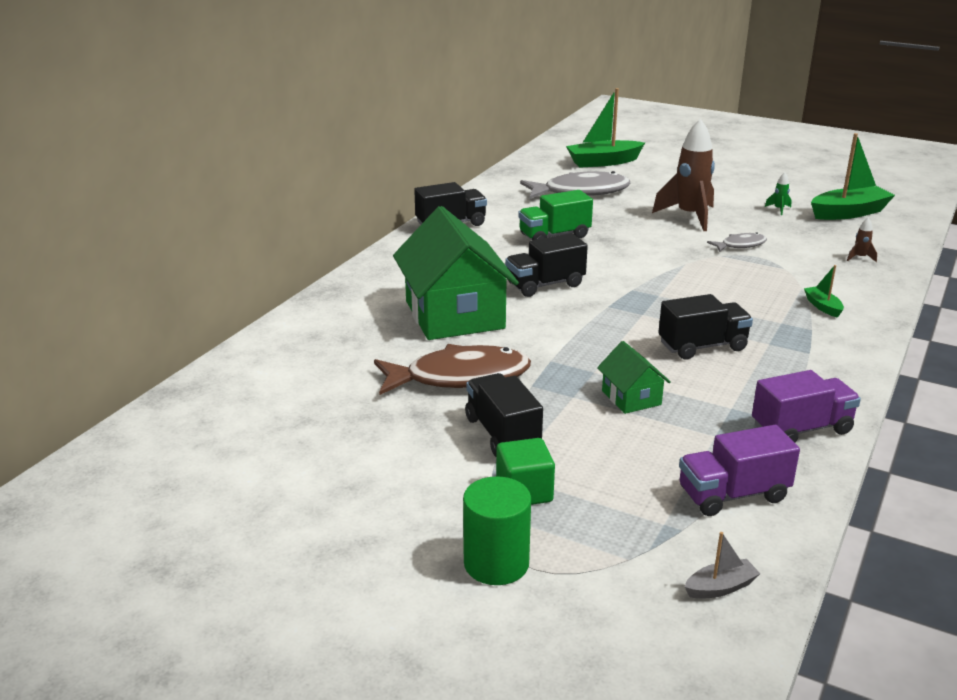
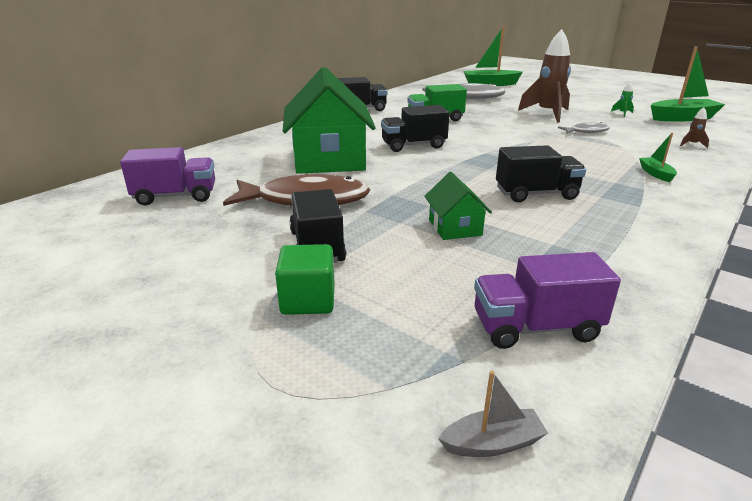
camera: 10 degrees right, 0 degrees up
(496, 563) = (232, 374): green cylinder -> none
(801, 429) = (625, 269): purple truck -> purple truck (176, 196)

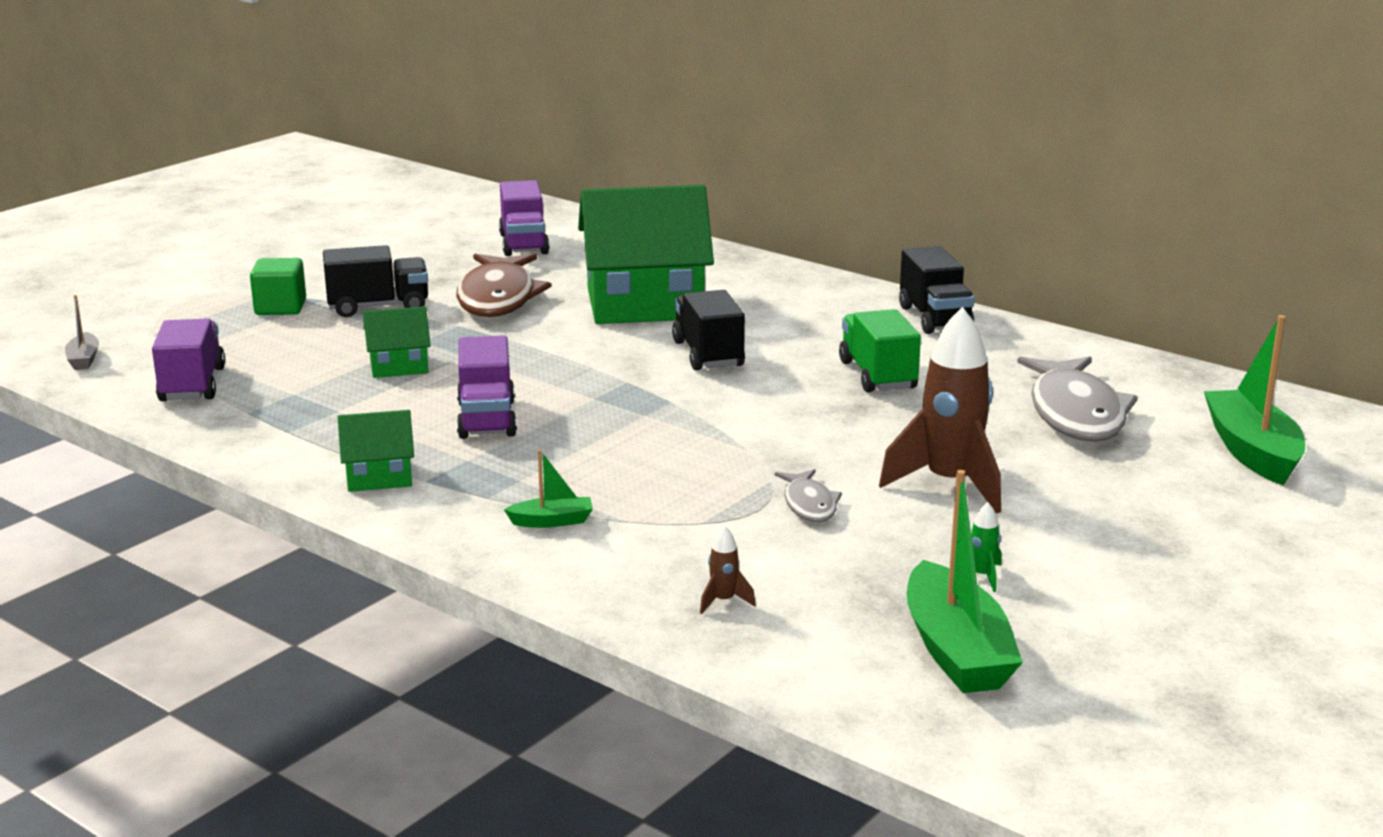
camera: 90 degrees right, 5 degrees down
(536, 194) = (487, 419): black truck -> purple truck
(649, 220) = (379, 476): none -> green house

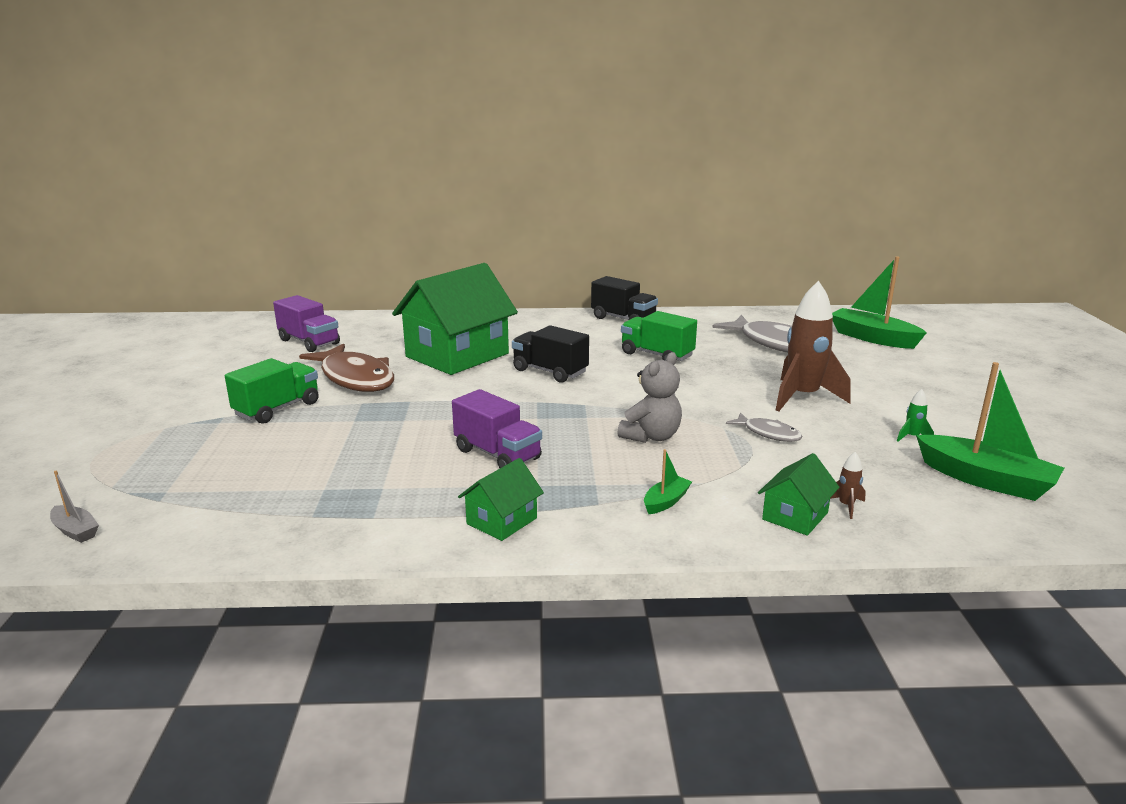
camera: 40 degrees left, 0 degrees up
(192, 385) = (223, 513): purple truck -> none
(280, 307) = (196, 433): green cube -> none
(378, 307) = (277, 409): black truck -> green truck
(398, 366) = (369, 442): green house -> green house (795, 516)
(671, 459) = (651, 436): none -> grey teddy bear

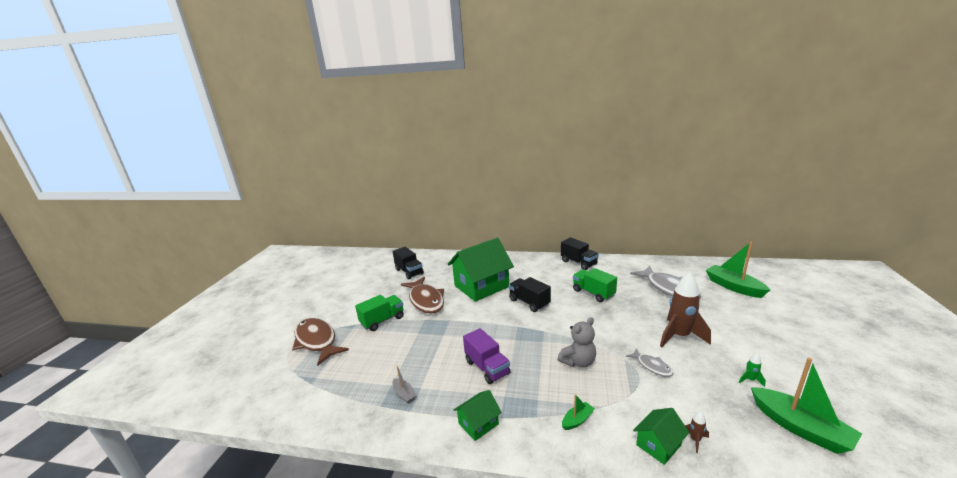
camera: 15 degrees right, 0 degrees up
(75, 531) = (268, 401): grey boat -> grey boat (404, 394)
(148, 444) = (317, 341): none -> brown fish
(309, 342) = (409, 272): purple truck -> black truck

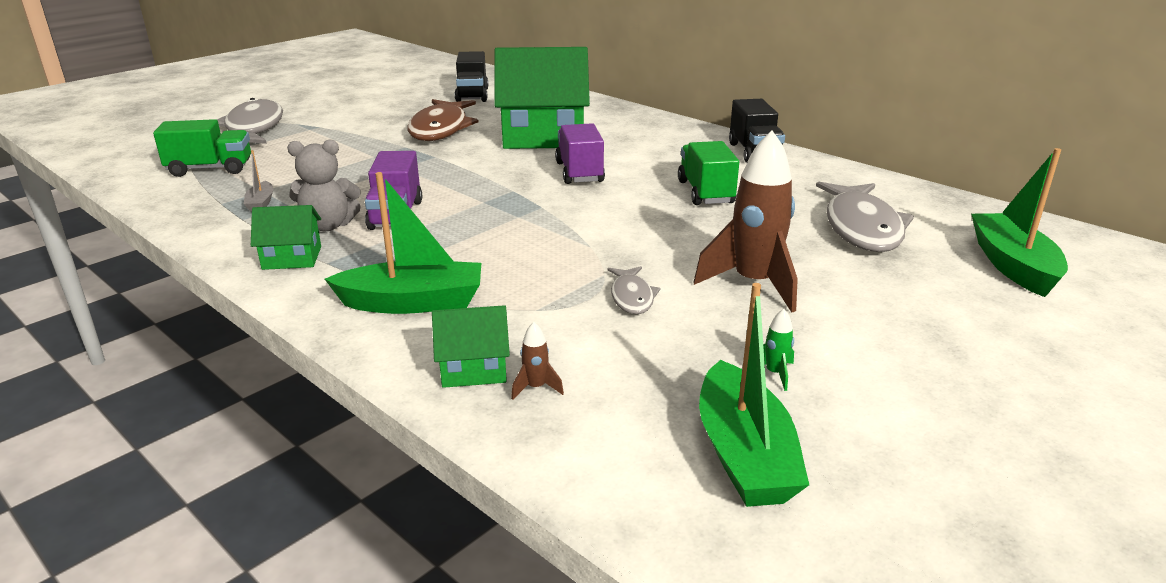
camera: 30 degrees right, 5 degrees up
(317, 341) = (253, 129): brown fish -> grey fish
(382, 320) = (354, 132): green truck -> green truck (210, 169)
(529, 302) = (579, 172): black truck -> purple truck
(577, 420) = (413, 302): green boat -> green boat, size x2.07
(578, 362) = (528, 252): grey teddy bear -> grey teddy bear (328, 225)

